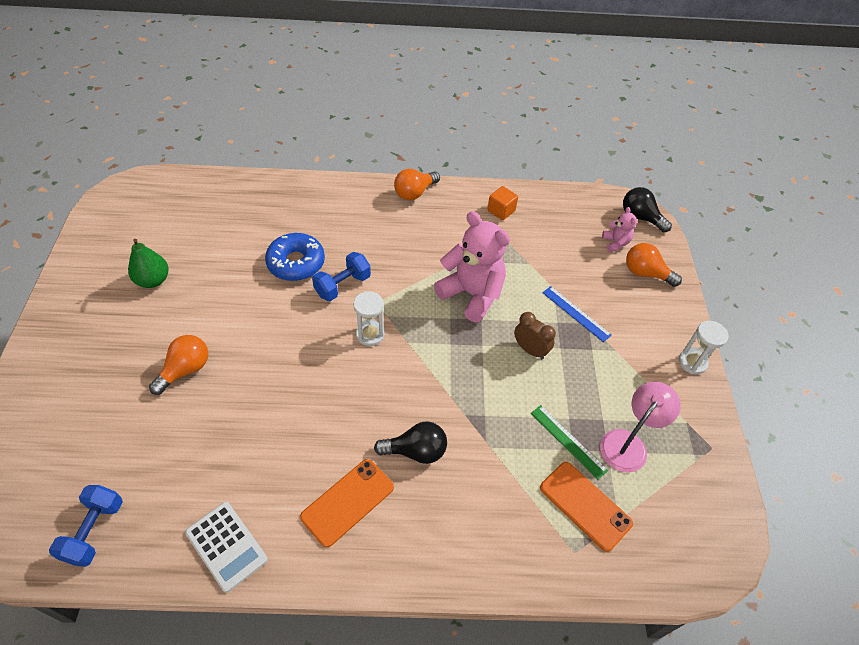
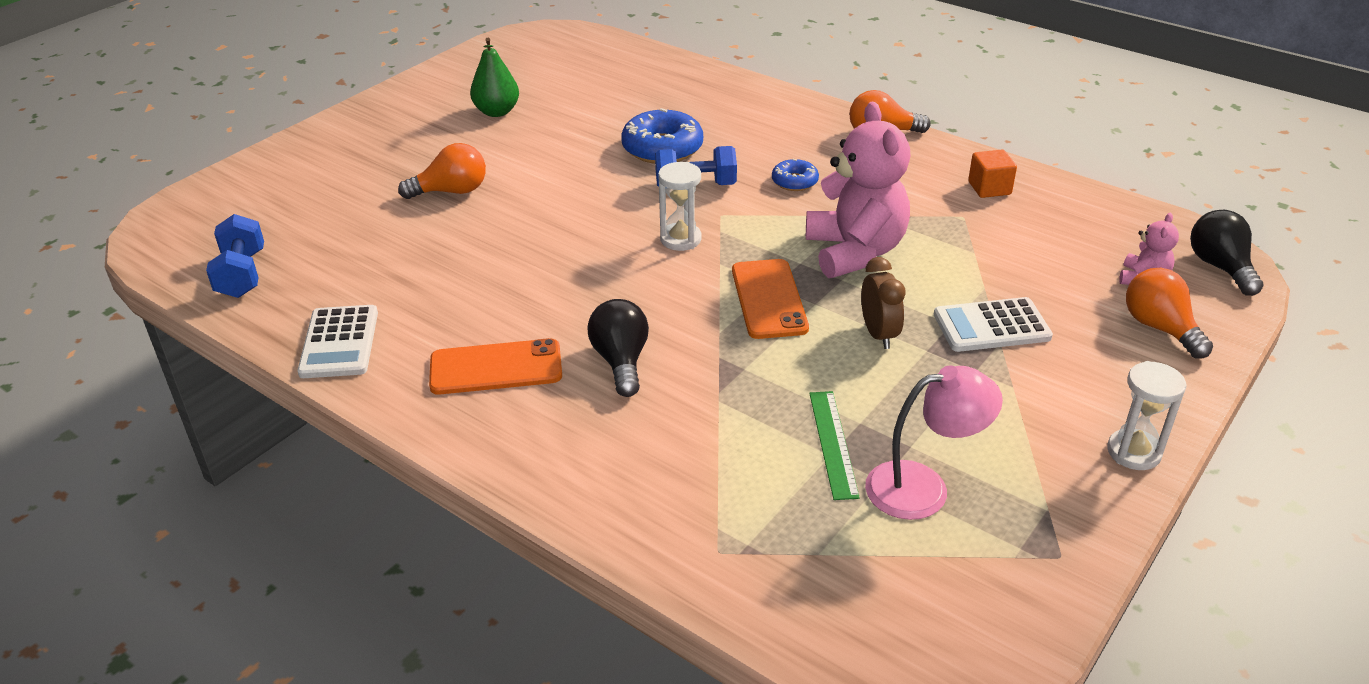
camera: 40 degrees right, 15 degrees down
(94, 531) = (242, 275): blue dumbbell -> blue dumbbell turned 60 degrees counterclockwise
(397, 254) = (794, 181): none -> blue donut
(416, 451) = (621, 361): black light bulb -> black light bulb turned 135 degrees counterclockwise
(576, 313) = (991, 326): blue ruler -> white calculator
(585, 505) = (785, 515): orange phone -> orange phone (768, 299)

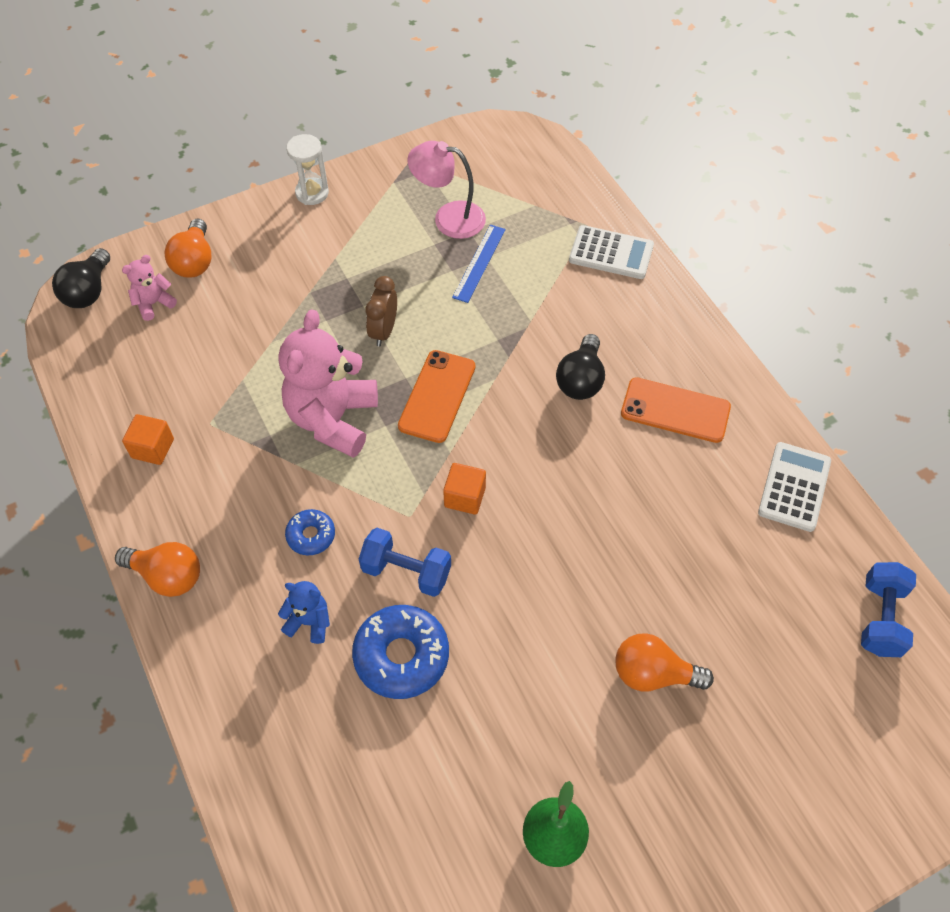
camera: 155 degrees left, 20 degrees up
(680, 239) = (465, 497): white hourglass -> orange cube
(749, 144) = (309, 622): none -> blue teddy bear
(833, 443) = (479, 263): green ruler -> blue ruler
(991, 326) = (301, 307): white calculator -> white calculator (611, 253)

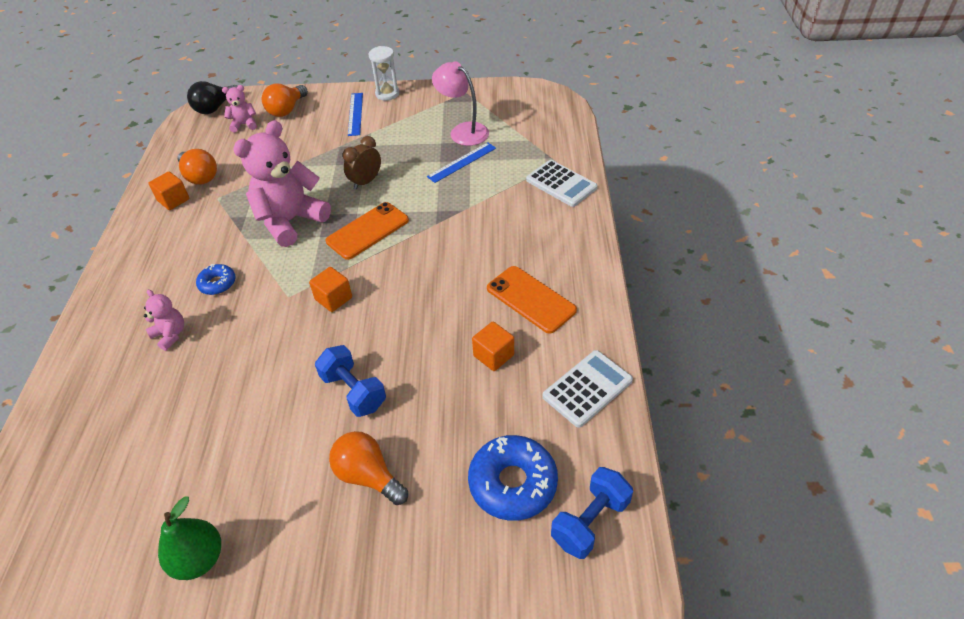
camera: 30 degrees right, 10 degrees down
(167, 576) = (116, 273): orange light bulb -> orange light bulb (200, 177)
(293, 237) = (355, 114): none -> blue ruler
(309, 622) = (170, 335): blue teddy bear -> pink teddy bear
(401, 656) = (207, 382): blue donut -> blue donut (512, 483)
(406, 571) = (256, 329): blue dumbbell -> blue dumbbell (353, 391)
(580, 380) = (475, 255): black light bulb -> none
(682, 490) = (493, 355): none -> orange cube

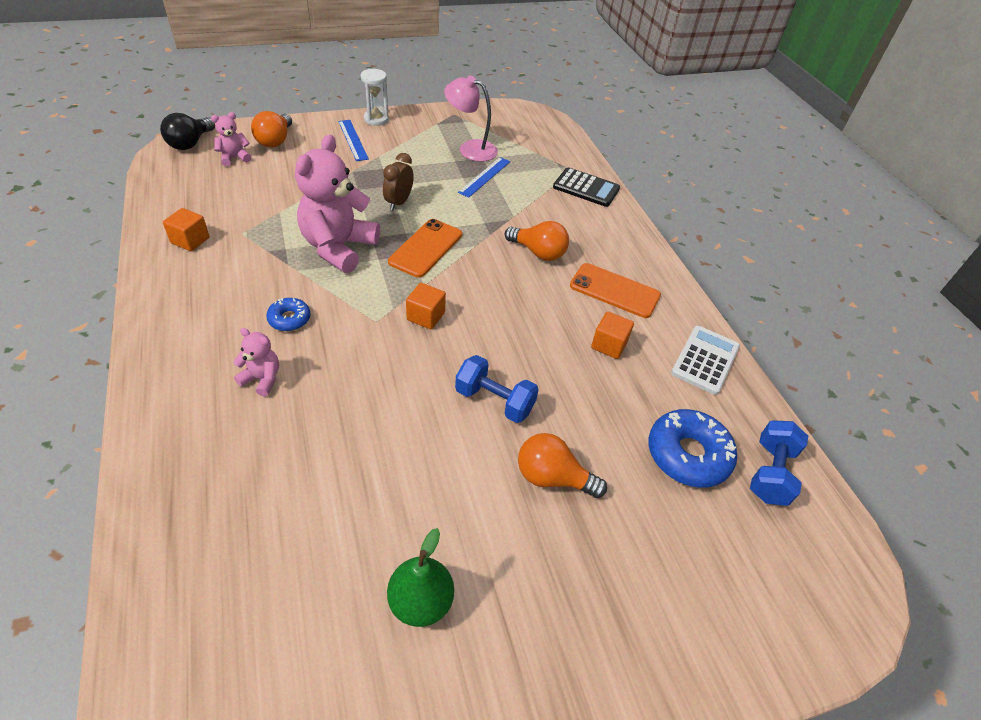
camera: 25 degrees left, 0 degrees up
(200, 177) = (210, 214): orange light bulb -> orange light bulb (538, 252)
(561, 184) = (586, 188): white calculator -> black calculator

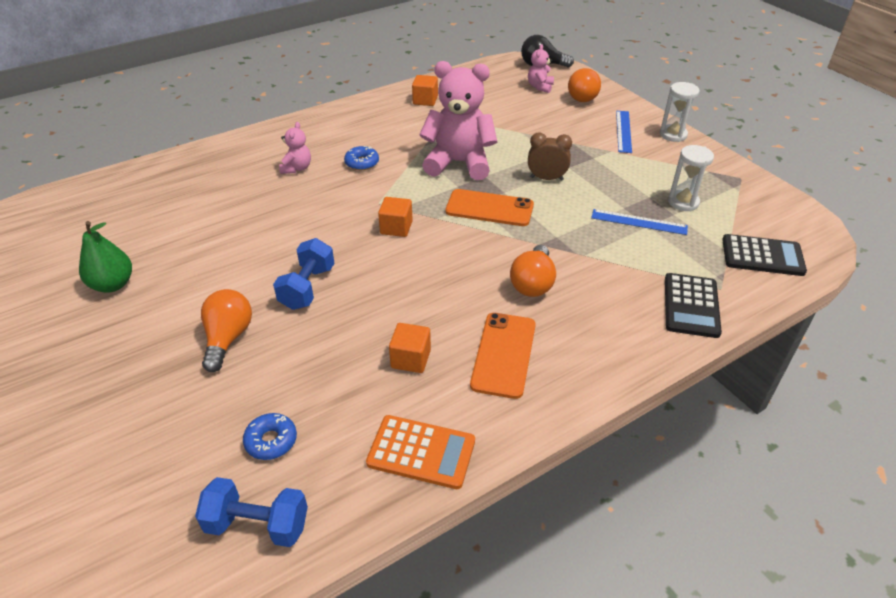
camera: 80 degrees right, 5 degrees down
(234, 158) = (540, 87): pink teddy bear -> pink teddy bear turned 120 degrees counterclockwise
(275, 140) = (582, 96): orange light bulb -> orange light bulb turned 75 degrees counterclockwise
(352, 140) = (623, 131): blue ruler -> blue ruler turned 45 degrees counterclockwise
(470, 149) = (683, 202): pink lamp -> white hourglass
(546, 141) = (762, 256): none -> black calculator
(688, 454) = (271, 441): blue donut -> blue donut, size x0.55
(705, 360) = (421, 452): white calculator -> orange calculator

